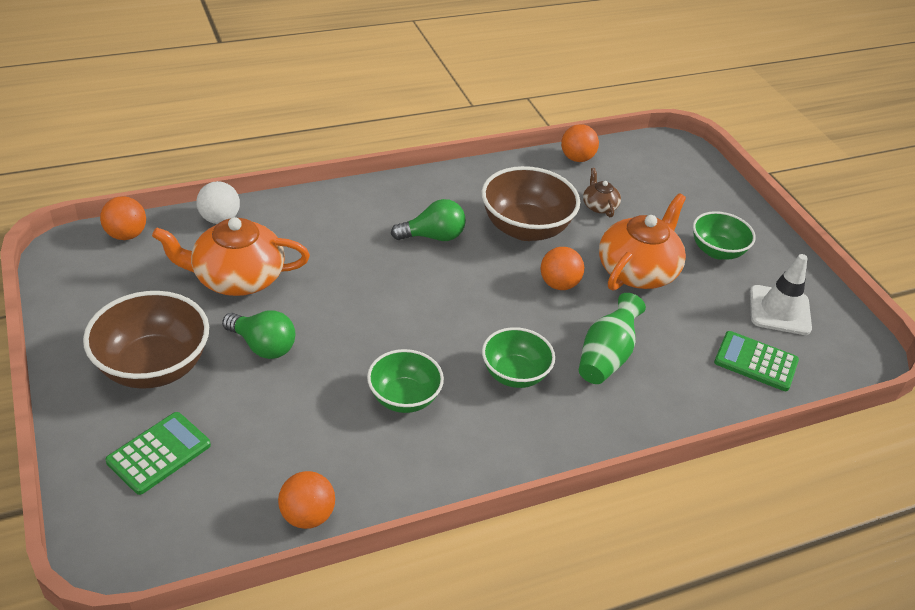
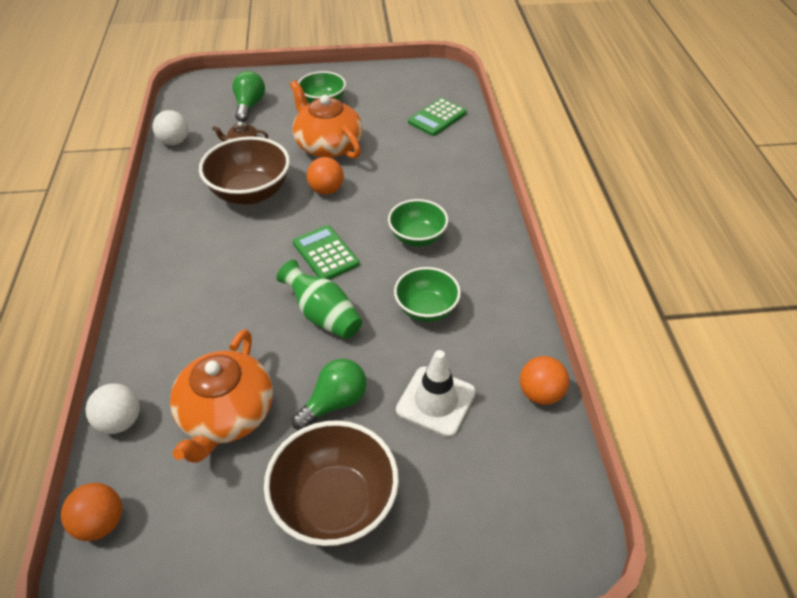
camera: 70 degrees left, 5 degrees up
(159, 453) = (454, 504): green calculator -> green calculator (325, 254)
(433, 236) = (233, 253): green light bulb -> green light bulb (249, 106)
(576, 158) = (174, 142): orange ball -> white ball
(606, 356) = (412, 184): green vase -> green vase (323, 315)
(779, 310) = (393, 93): white traffic cone -> white traffic cone (436, 401)

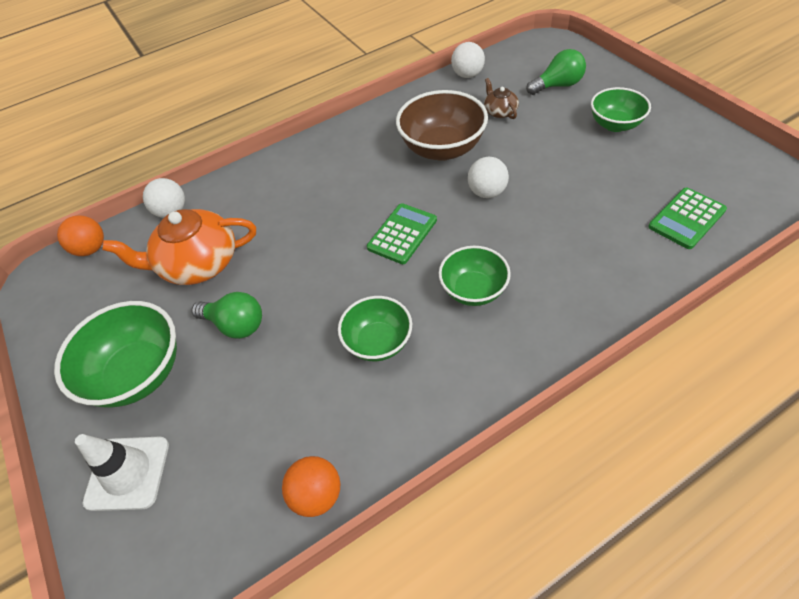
camera: 70 degrees right, 5 degrees up
(323, 315) = (327, 270): green vase -> none
(326, 190) = (487, 192): orange ball -> white ball
(328, 145) = (552, 161): orange teapot -> none
(335, 503) = (138, 374): brown bowl -> green bowl
(436, 401) = (268, 401): white traffic cone -> white traffic cone (127, 473)
(437, 118) = (687, 219): green calculator -> green calculator turned 60 degrees counterclockwise

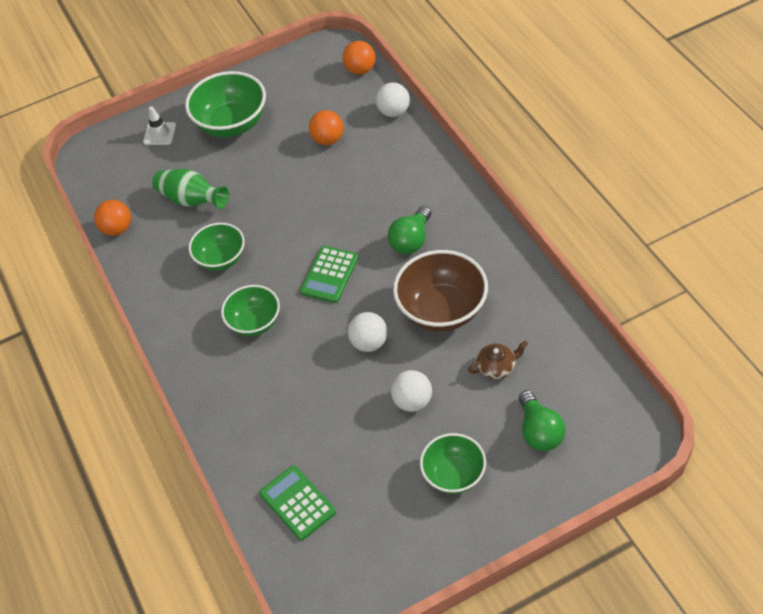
camera: 95 degrees right, 0 degrees up
(127, 473) = (160, 134): white traffic cone -> white traffic cone, size x0.65
(198, 263) = (328, 139): orange teapot -> orange ball
(235, 325) = (260, 171): green light bulb -> green light bulb (411, 240)
(273, 398) = (192, 200): none -> green vase
(402, 234) = (329, 275): green calculator -> green calculator turned 75 degrees clockwise
(467, 75) = (575, 342): white ball -> white ball (412, 401)

